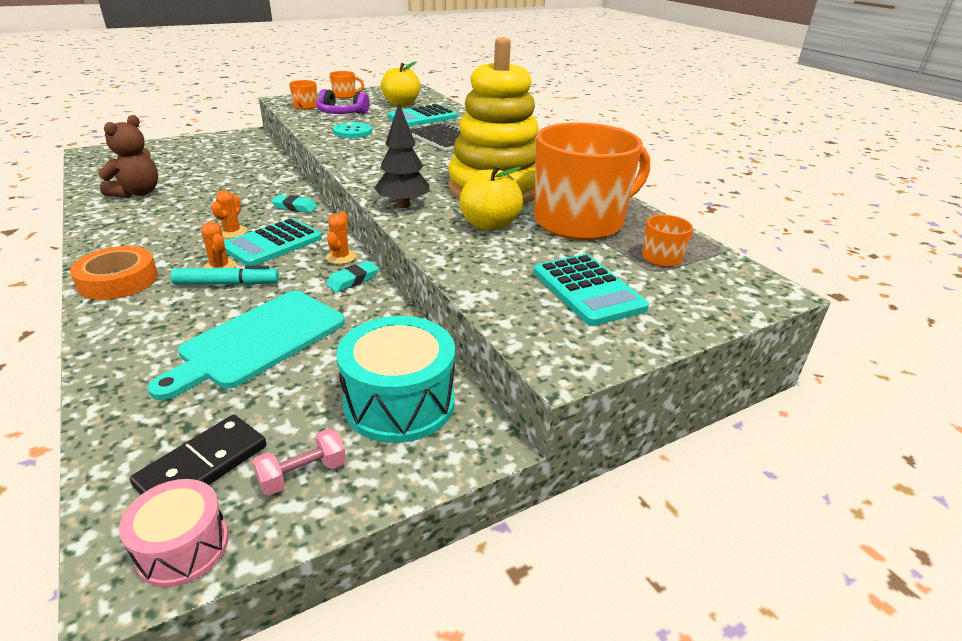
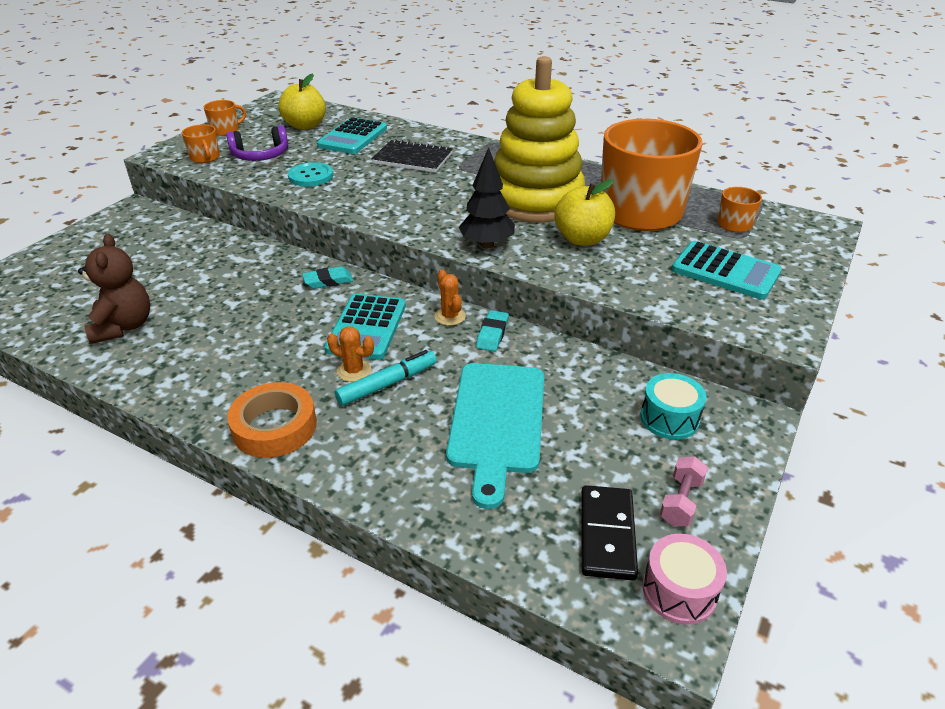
camera: 30 degrees left, 5 degrees up
(232, 232) = (308, 331): orange cactus -> none
(399, 402) = (669, 418): turquoise drum -> turquoise drum, size x0.59

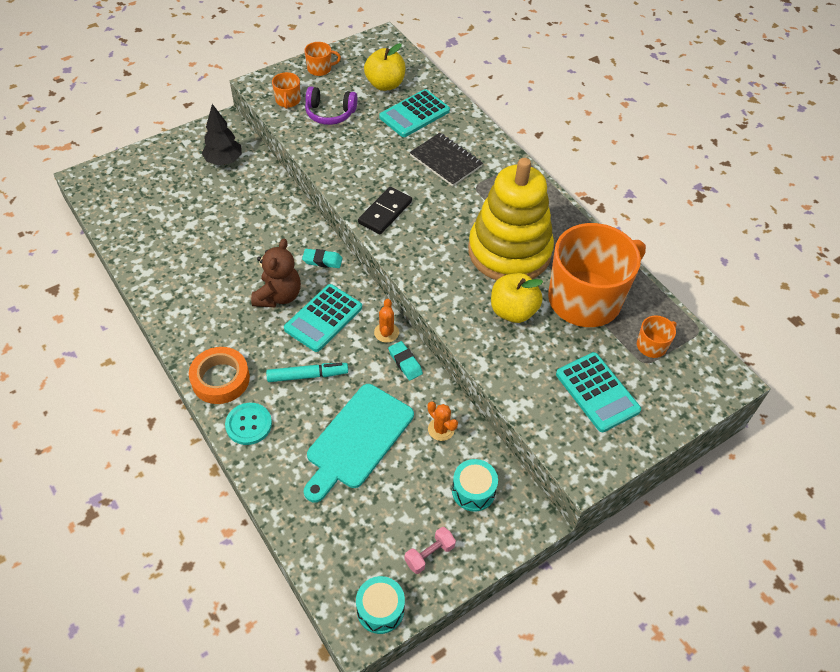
camera: 25 degrees right, 15 degrees up
(123, 327) = (170, 250): brown teddy bear -> brown teddy bear (278, 296)
(311, 176) = (354, 154): turquoise button -> turquoise button (248, 424)
(354, 371) = (293, 354): orange cactus -> orange cactus (441, 429)
(487, 244) = (436, 287): black tree -> black tree (224, 161)
(492, 334) = (405, 362): turquoise eraser -> turquoise eraser turned 75 degrees counterclockwise
(607, 534) = (367, 553): black domino -> black domino (385, 212)
(679, 591) = (380, 609): pink drum -> turquoise drum

